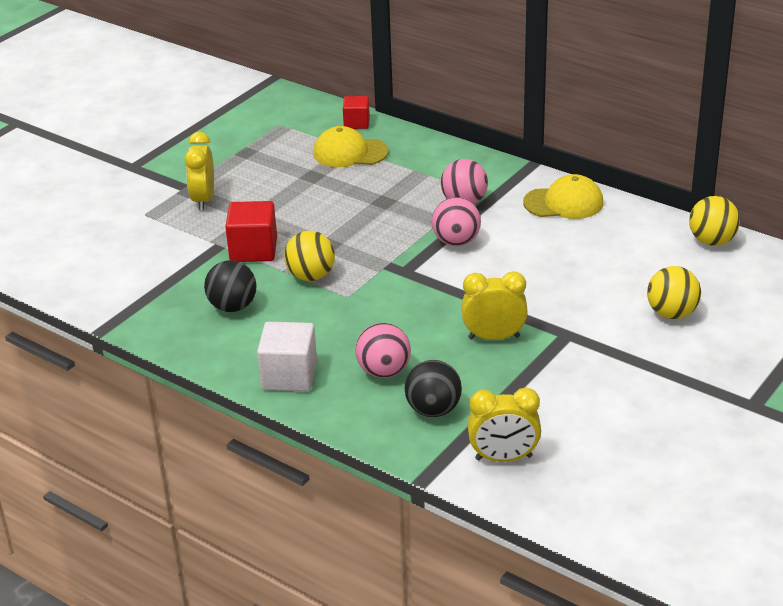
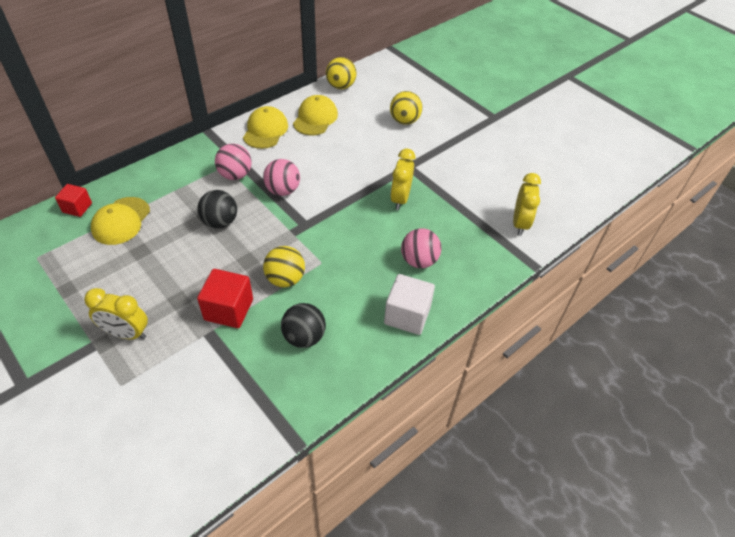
camera: 80 degrees left, 15 degrees up
(433, 410) = (467, 244): black ball -> black ball (220, 222)
(618, 235) = (315, 118): none -> yellow cap

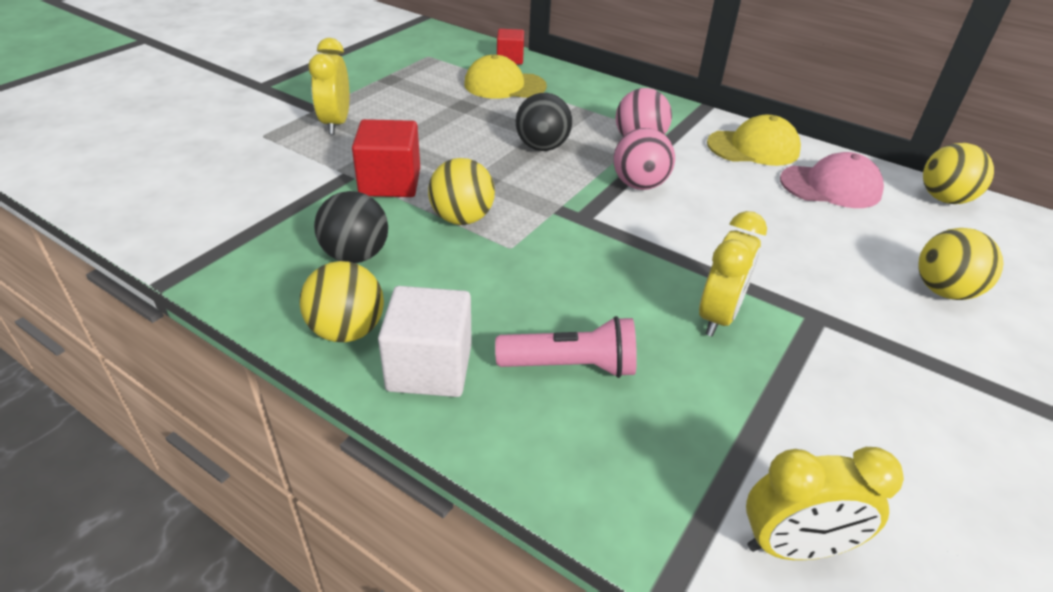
camera: 75 degrees right, 10 degrees down
(315, 118) = (831, 186): yellow cap -> pink cap
(371, 347) = (347, 330): none -> yellow ball
(400, 199) = (718, 316): yellow clock -> yellow clock turned 120 degrees clockwise
(419, 261) = (571, 366): pink ball -> pink flashlight

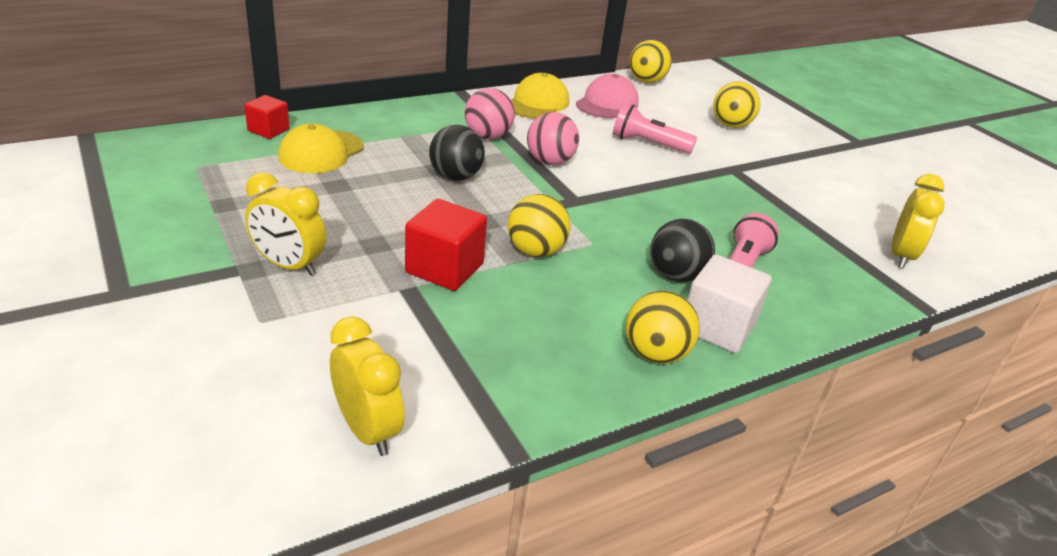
camera: 65 degrees left, 5 degrees down
(356, 255) = (551, 321): black ball -> black ball (675, 275)
(718, 316) = (718, 198): yellow clock -> yellow clock (367, 430)
(777, 235) = (648, 144): none -> pink flashlight

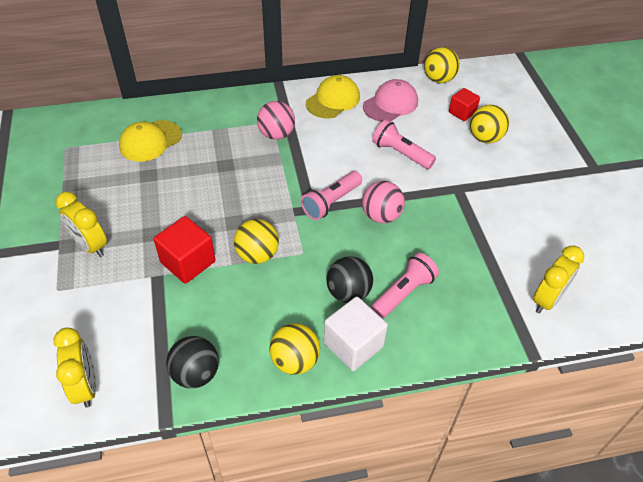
camera: 20 degrees right, 15 degrees up
(268, 130) = (123, 115): red cube -> red cube (462, 112)
(455, 177) = (233, 175): black ball -> black ball (196, 373)
(550, 161) = (311, 166): pink ball -> pink ball (381, 216)
(596, 193) = (331, 202): none -> pink flashlight

